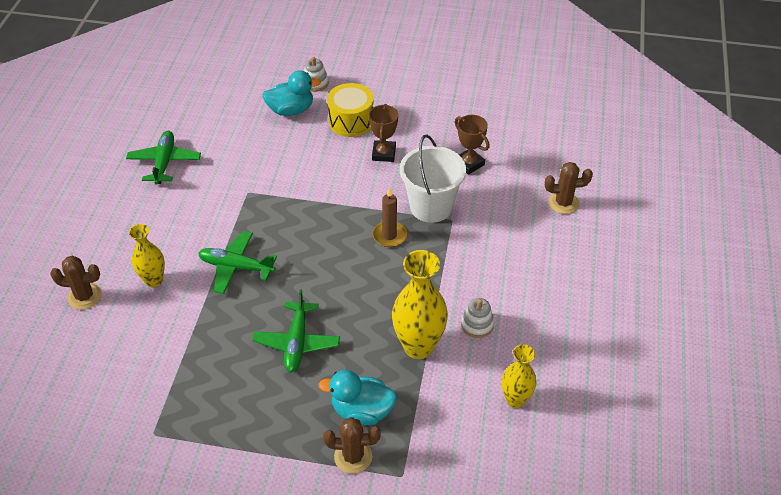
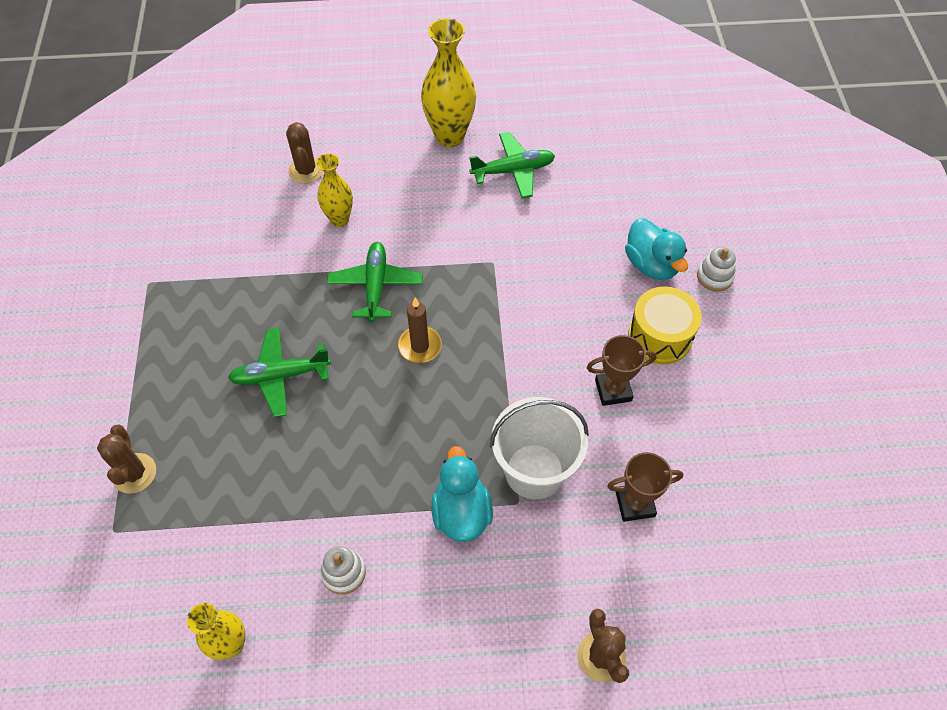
camera: 75 degrees right, 10 degrees up
(362, 411) = (195, 467): turquoise duck -> turquoise duck (461, 512)
(389, 235) = (468, 432): brown candle -> brown candle (420, 346)
(418, 346) = (296, 508): yellow vase -> yellow vase (449, 136)
(469, 164) = (635, 504): brown trophy -> brown trophy turned 45 degrees clockwise

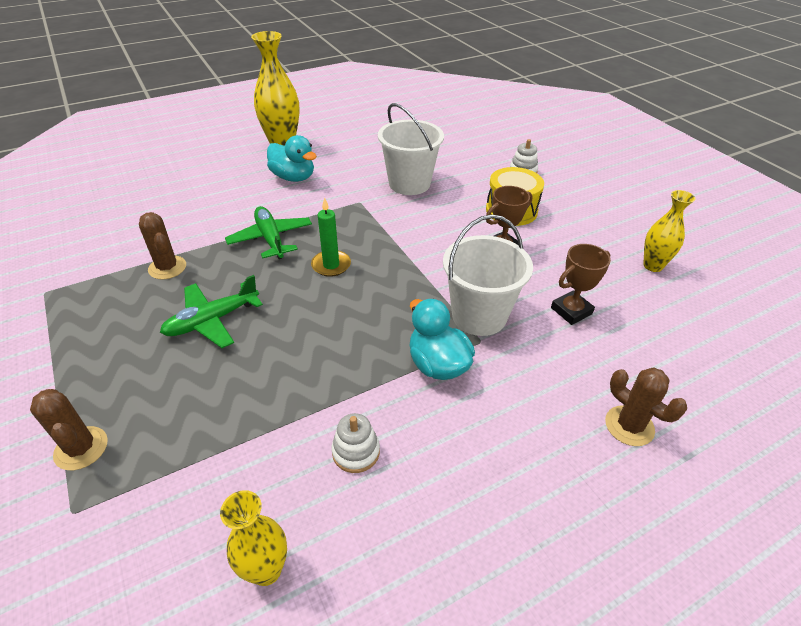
camera: 25 degrees left, 15 degrees down
(306, 170) = (172, 187): brown cactus -> brown cactus (167, 268)
(339, 219) = (217, 208): yellow vase -> yellow vase (652, 266)
(420, 346) = (331, 265): brown candle -> green candle
(513, 171) = (343, 152): green plane -> none
(564, 251) = (409, 183): none -> white bucket
(651, 265) = (476, 176): turquoise duck -> turquoise duck (293, 177)

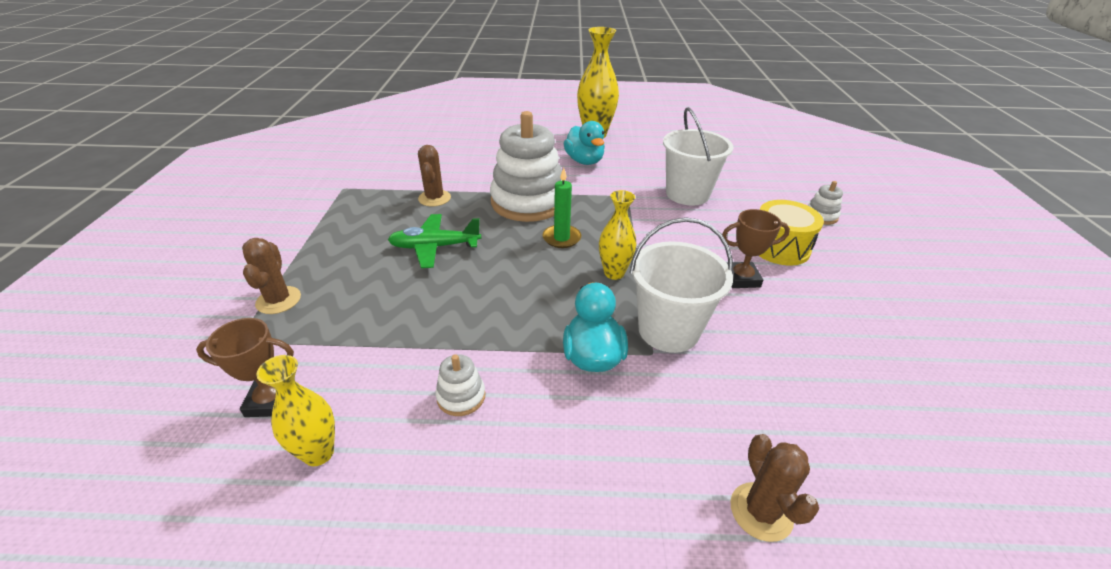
camera: 30 degrees right, 5 degrees down
(271, 239) = (528, 202): green plane -> white stacking toy
(571, 311) = (777, 365): brown trophy -> brown trophy (271, 401)
(652, 266) = (922, 358): yellow vase -> yellow vase (614, 273)

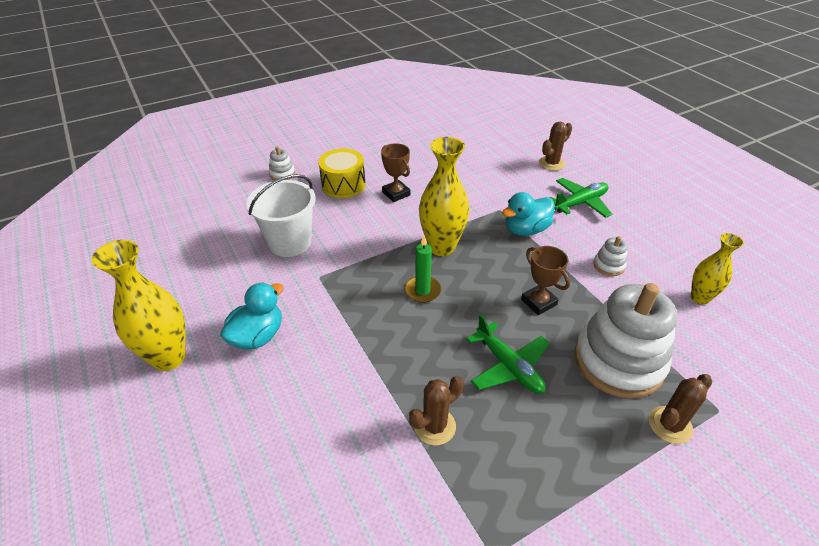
camera: 120 degrees left, 5 degrees up
(271, 401) = (712, 344): brown trophy -> brown trophy (538, 302)
(528, 202) = (381, 340): white stacking toy -> white stacking toy (618, 361)
(609, 465) = (580, 203): none -> green plane
(614, 273) = (441, 247): yellow vase -> yellow vase, size x1.65
(668, 330) = (474, 209): white bucket -> none

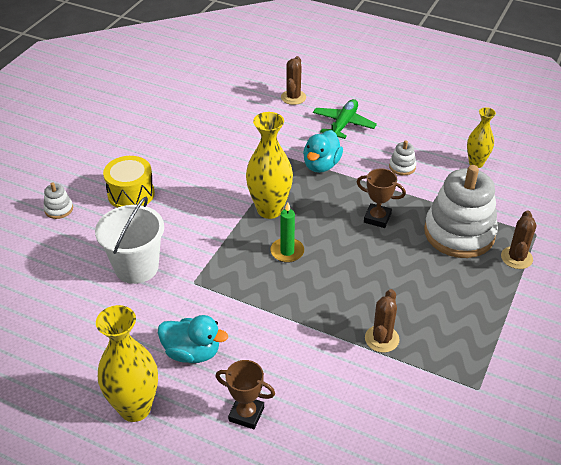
camera: 35 degrees left, 0 degrees up
(258, 336) = (192, 352): turquoise duck -> turquoise duck turned 105 degrees clockwise
(396, 193) = (187, 181): brown trophy -> brown trophy (246, 414)
(508, 366) = (395, 274): green plane -> none

